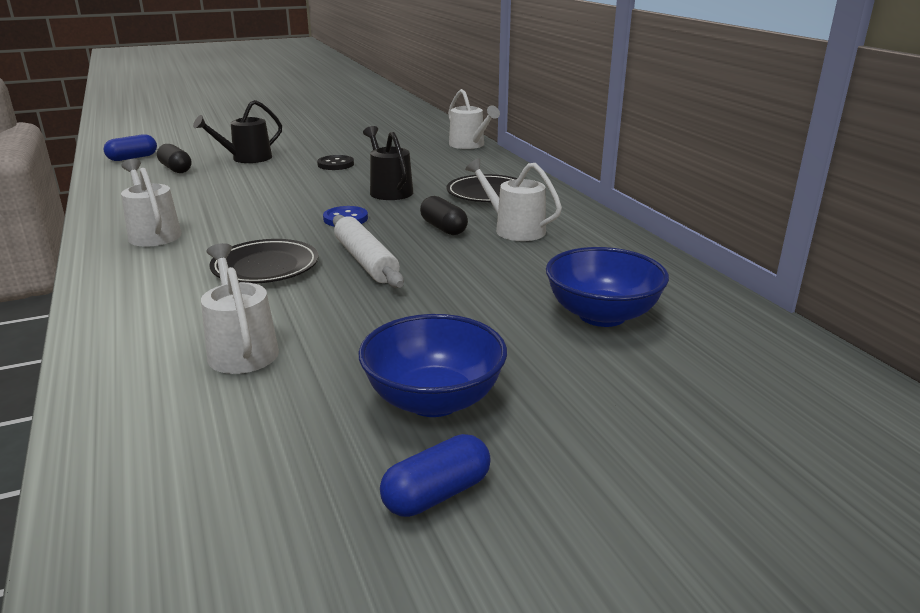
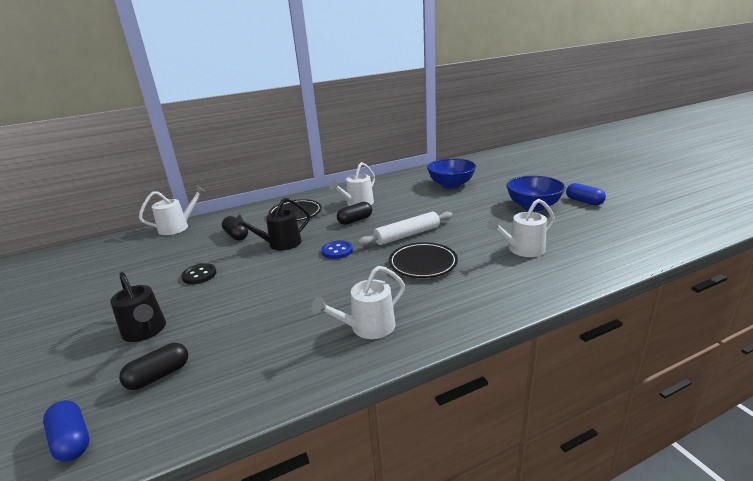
camera: 90 degrees left, 0 degrees up
(428, 170) = (236, 235): none -> black capsule

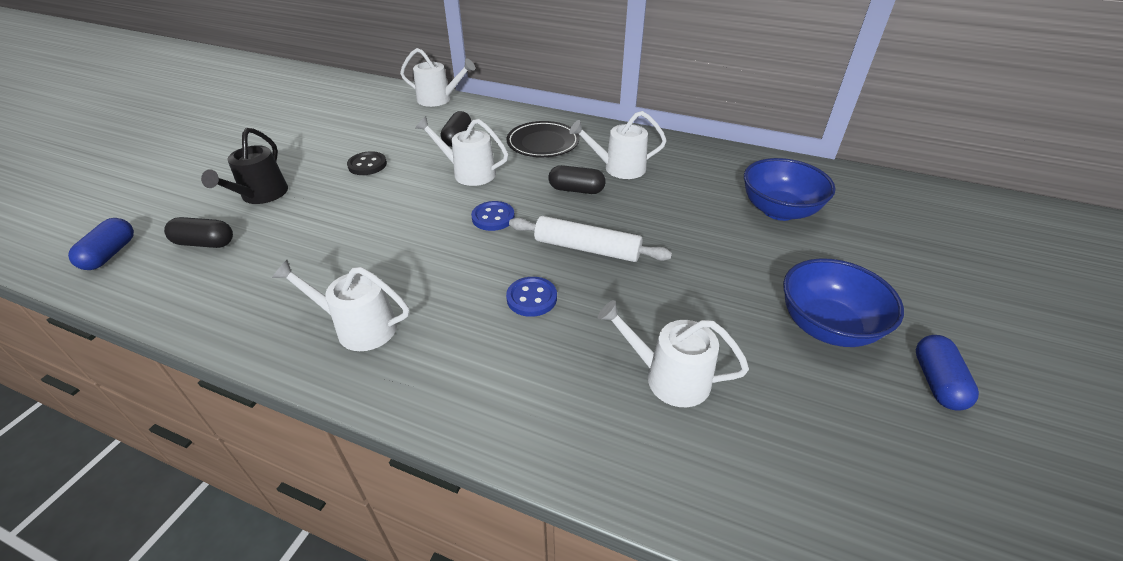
camera: 45 degrees right, 15 degrees up
(280, 244) = (469, 173): black watering can -> white watering can
(423, 263) = (531, 298): black plate -> blue button

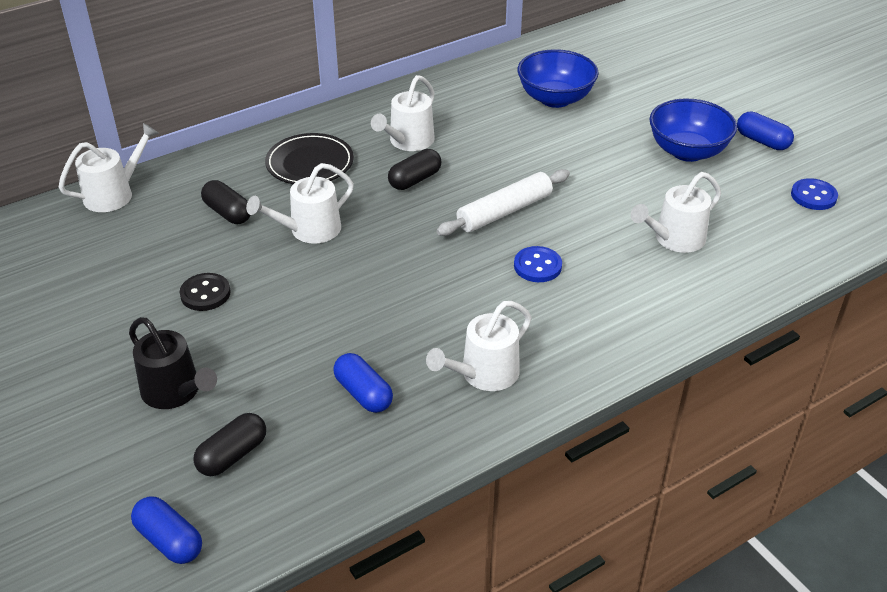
camera: 55 degrees left, 0 degrees up
(299, 272) = (363, 393): none -> blue capsule
(493, 217) = (404, 244): blue button -> blue button (813, 196)

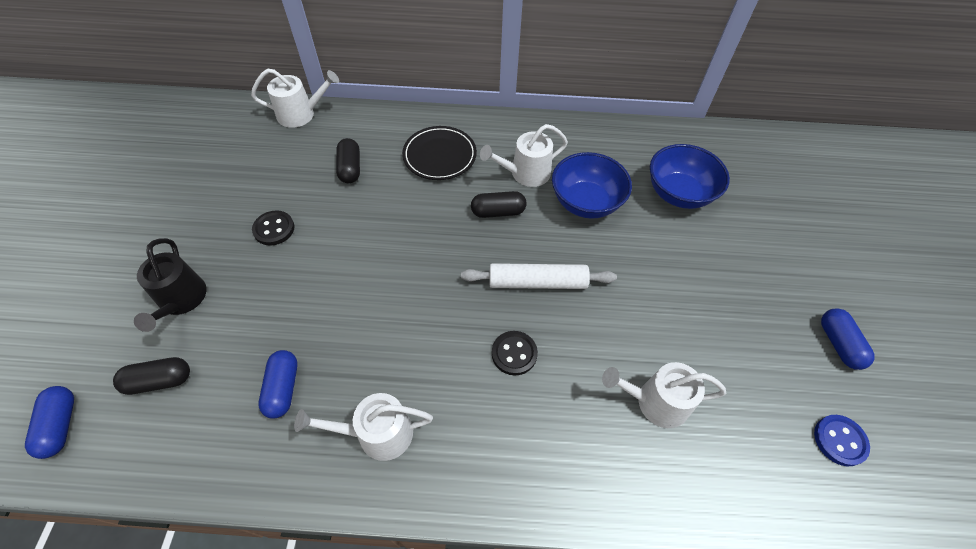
camera: 35 degrees right, 15 degrees up
(309, 230) = (385, 214): white watering can -> none
(537, 266) = (514, 353): blue button -> black button
(687, 151) = (752, 313): blue bowl -> blue bowl (586, 202)

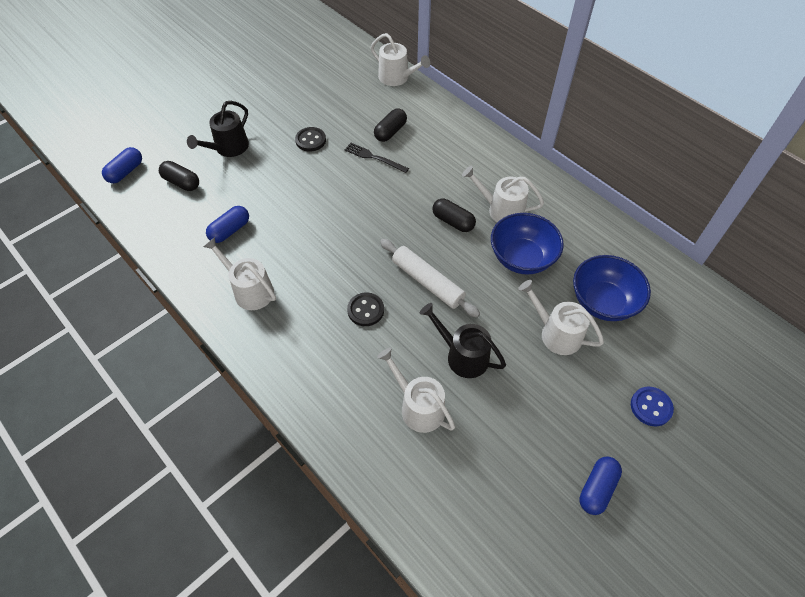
camera: 45 degrees right, 0 degrees up
(361, 203) = (374, 157): none -> black fork
(439, 156) = (455, 160): black plate -> none
(636, 323) = (462, 355): none -> black watering can
(678, 245) = (556, 333): none -> white watering can
(839, 440) = (514, 536): blue button -> blue button (651, 407)

